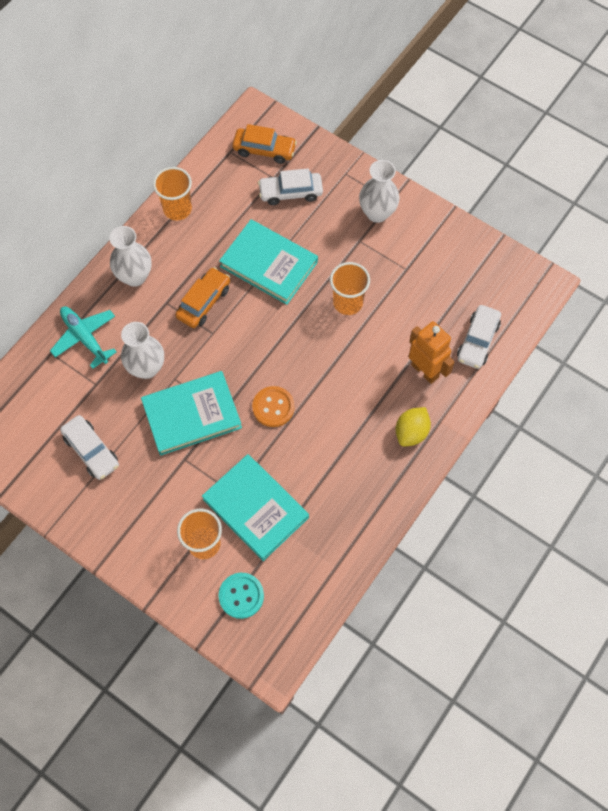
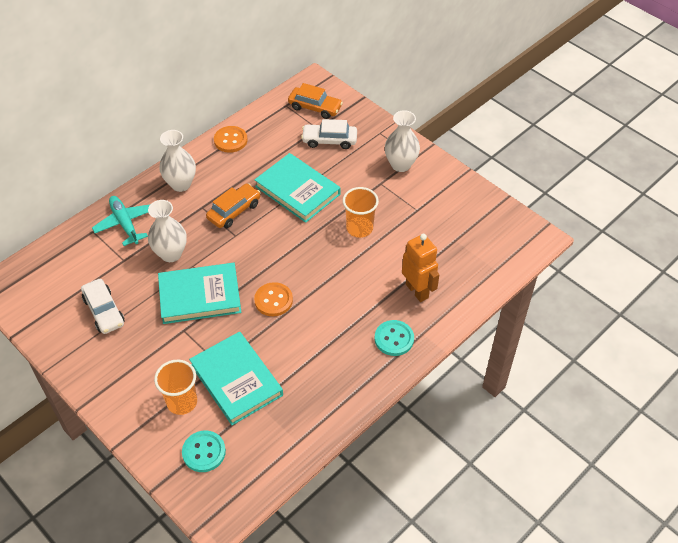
camera: 10 degrees right, 15 degrees down
(177, 209) = (230, 140): orange cup -> orange button
(411, 432) = (394, 339): yellow lemon -> turquoise button
(477, 341) = (470, 274): white car -> none

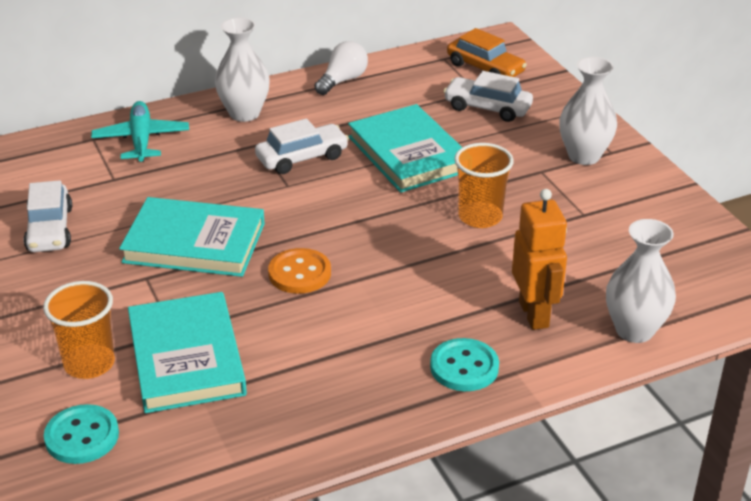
camera: 20 degrees right, 15 degrees down
(171, 254) = (183, 186): white vase -> white vase (634, 330)
(230, 140) = (342, 80): orange button -> white light bulb
(234, 211) = (302, 158): orange car -> white car

